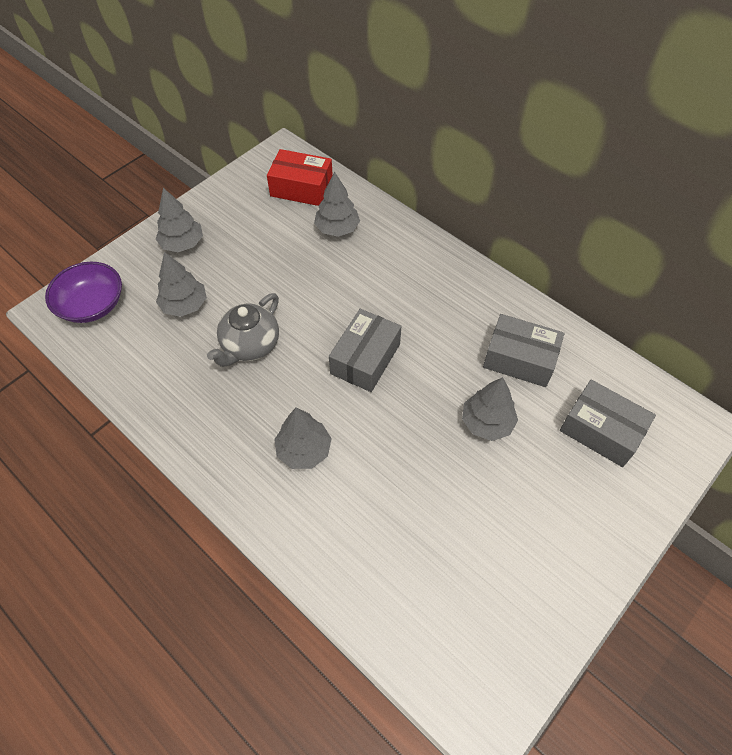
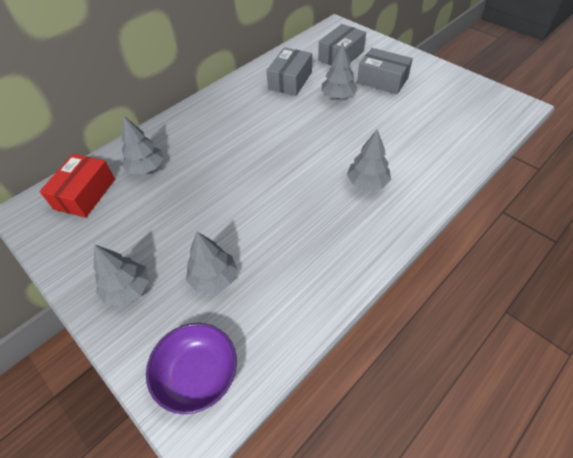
camera: 85 degrees left, 5 degrees down
(250, 345) = (268, 222): grey teapot -> none
(365, 359) = (286, 150): grey box -> grey box (382, 80)

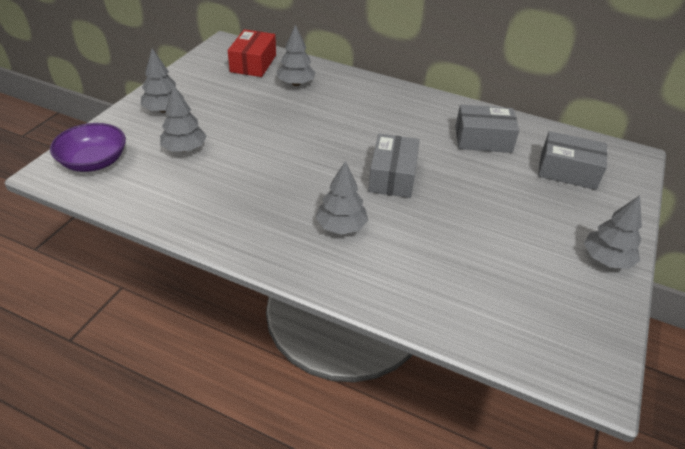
camera: 65 degrees right, 10 degrees down
(85, 194) = (253, 63): red box -> red box turned 75 degrees counterclockwise
(338, 96) = (481, 181): grey tree -> grey tree (606, 259)
(382, 80) = (544, 216): grey box -> grey box (392, 176)

